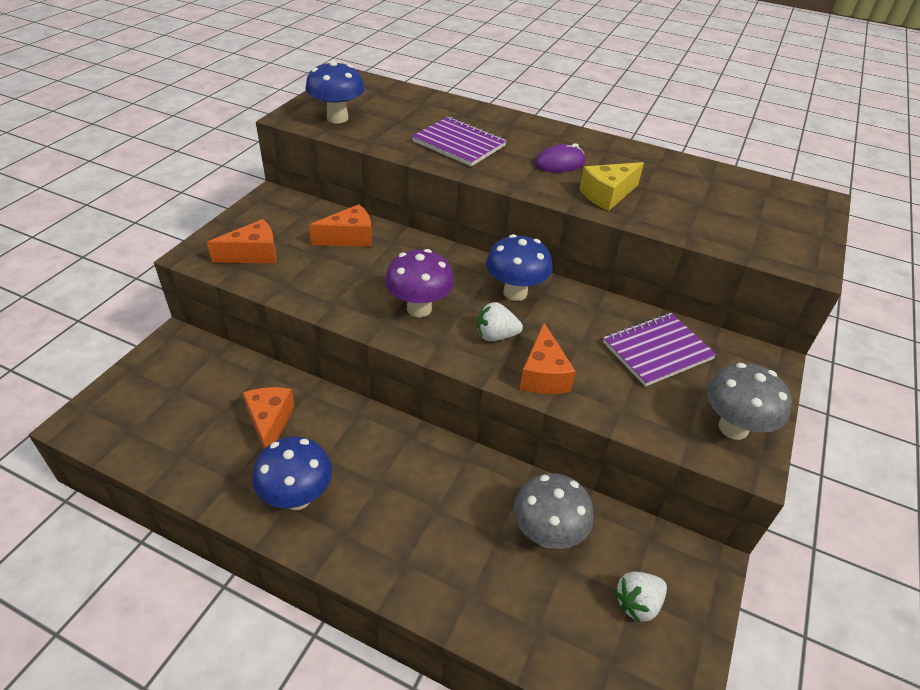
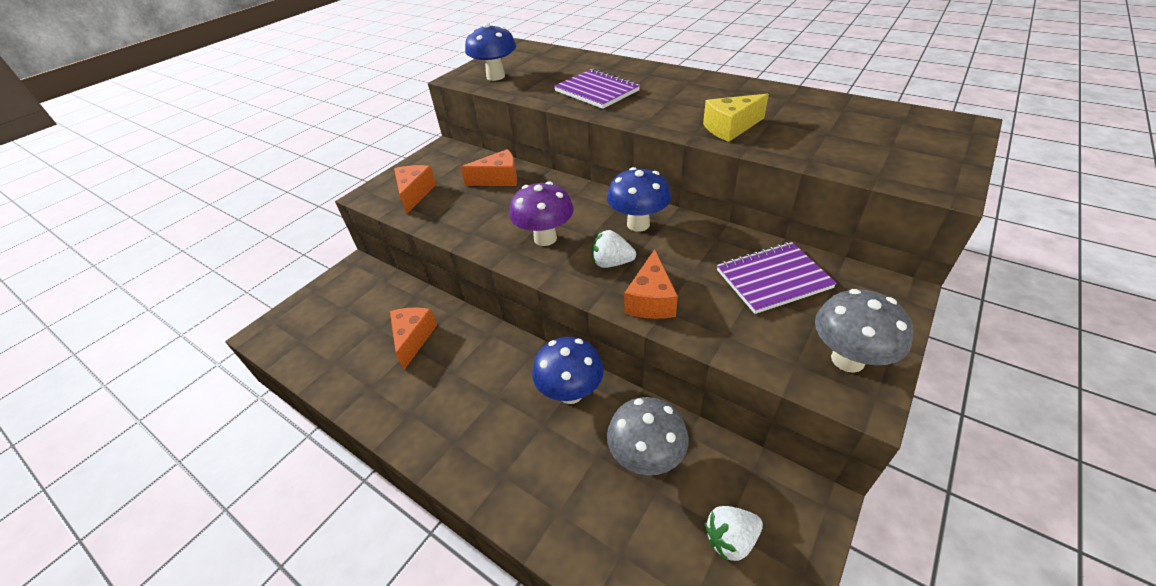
camera: 15 degrees right, 0 degrees up
(253, 254) = (415, 194): orange cheese -> orange cheese turned 75 degrees counterclockwise
(297, 497) = (421, 406): blue mushroom -> blue mushroom (570, 393)
(560, 163) = (689, 103): purple mouse -> none

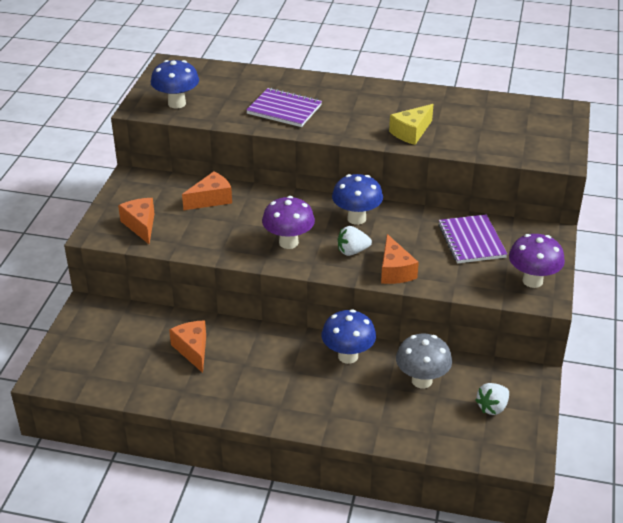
camera: 25 degrees left, 5 degrees down
(773, 279) = (471, 241): purple notebook -> purple notebook turned 60 degrees counterclockwise
(847, 359) = (532, 281): grey mushroom -> purple mushroom

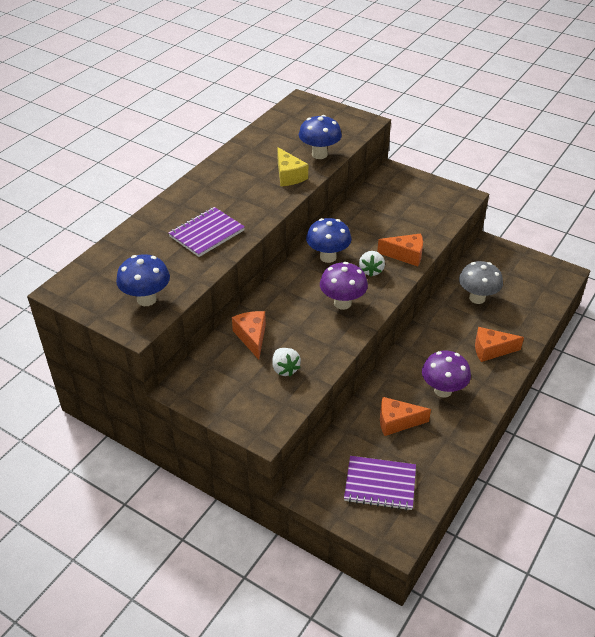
camera: 70 degrees left, 5 degrees up
(141, 225) = (268, 395): orange cheese -> orange cheese (491, 350)
(348, 356) = (437, 329): blue mushroom -> blue mushroom (319, 154)
(471, 241) = (385, 208): purple notebook -> purple notebook (380, 484)
(492, 407) = (513, 273): white strawberry -> white strawberry (285, 369)
(532, 281) = (443, 196): purple mushroom -> purple mushroom (443, 390)

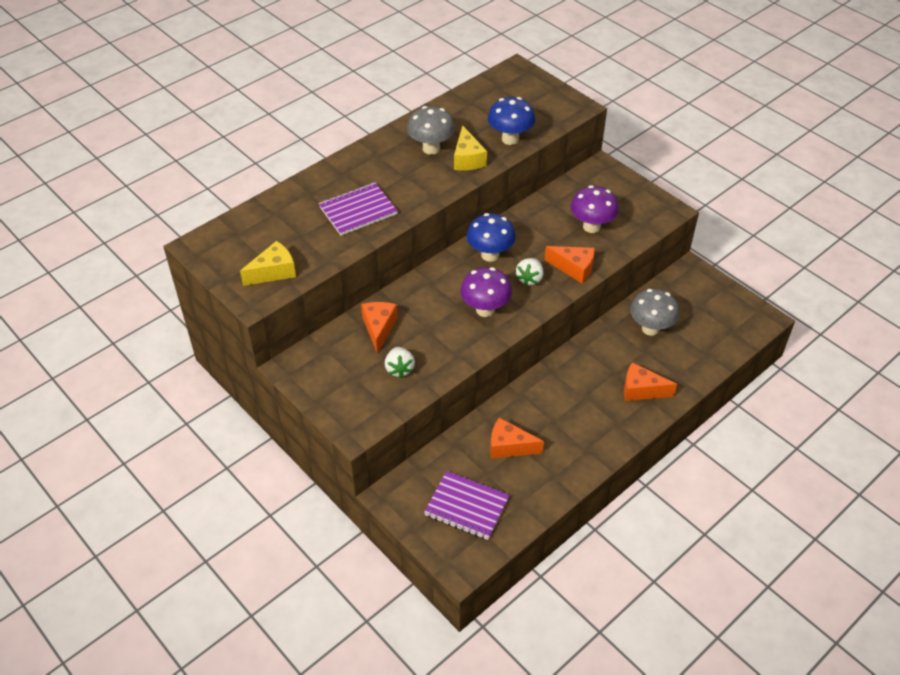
camera: 15 degrees right, 5 degrees up
(146, 299) = (274, 272): blue mushroom -> yellow cheese
(253, 172) = (431, 148): none -> grey mushroom
(443, 390) = (570, 423): purple mushroom -> purple mushroom (591, 227)

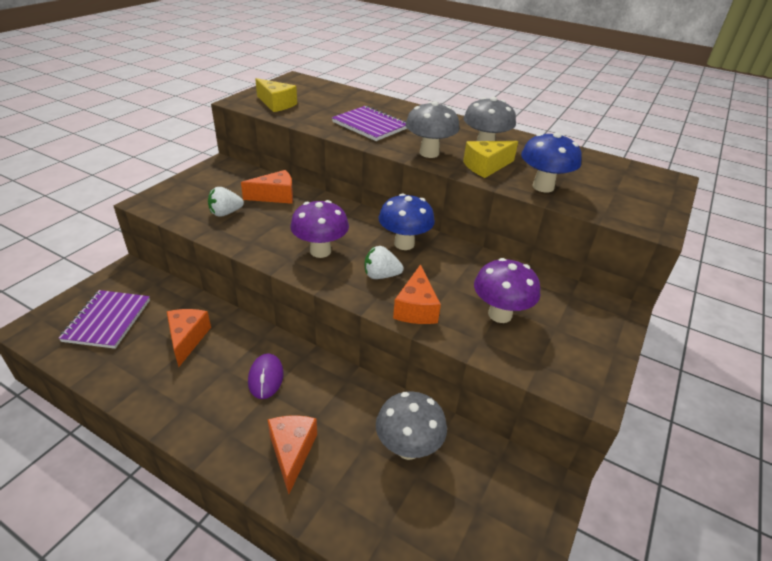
camera: 70 degrees right, 10 degrees down
(432, 186) = (429, 153): none -> grey mushroom
(568, 397) = (266, 378): none -> purple mouse

